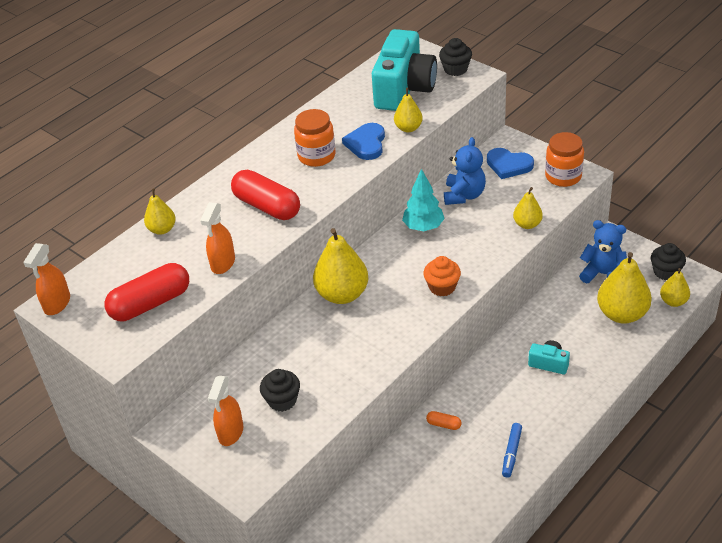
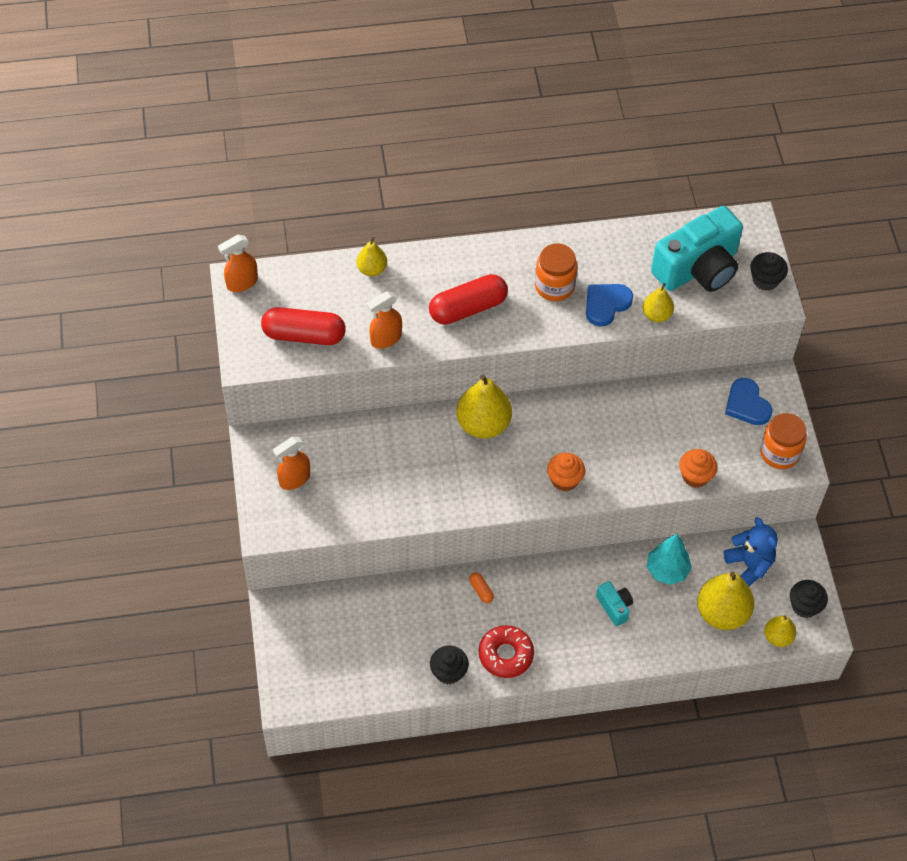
camera: 35 degrees right, 15 degrees up
(267, 206) = (468, 308): red capsule -> red capsule turned 75 degrees clockwise
(282, 400) = (353, 482): black cupcake -> black cupcake (448, 672)
(423, 227) = (610, 411): turquoise tree -> turquoise tree (667, 570)
(464, 195) = (675, 405): blue teddy bear -> none
(511, 453) = (505, 655): blue marker -> red donut
(527, 224) = (695, 476): yellow pear -> orange cupcake

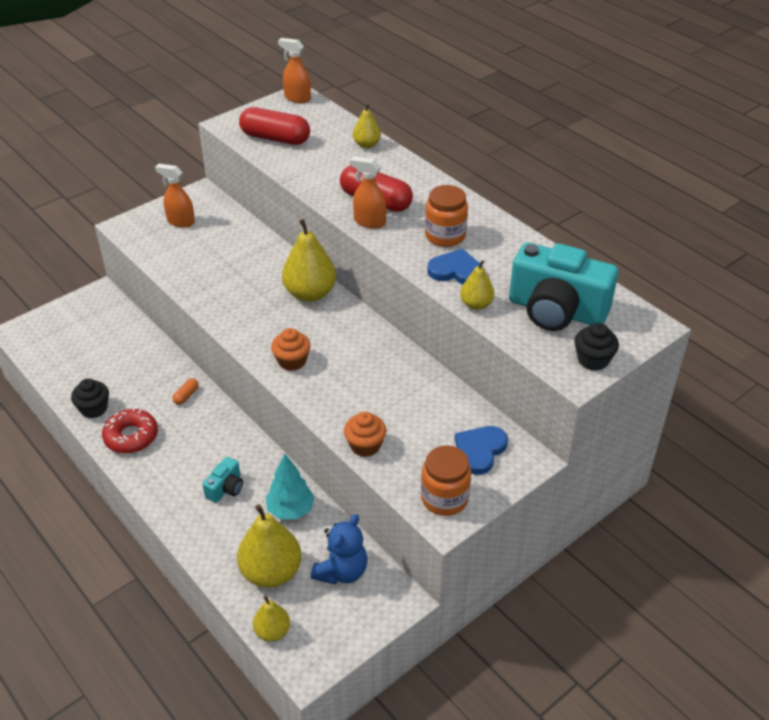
camera: 60 degrees right, 15 degrees down
(304, 335) = (275, 138): red capsule -> red capsule turned 45 degrees counterclockwise
(385, 338) = (307, 173): orange spray bottle -> orange spray bottle (369, 222)
(804, 606) = (325, 640): black cupcake -> none

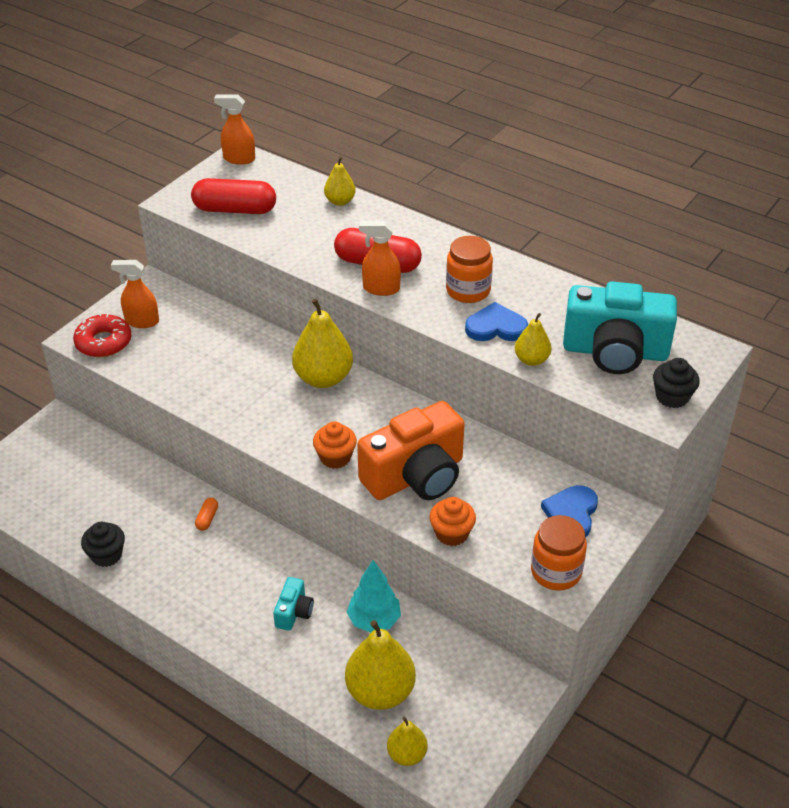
camera: 15 degrees left, 0 degrees up
(131, 436) = (163, 577): red donut -> red donut (103, 342)
(342, 571) = (454, 673): blue teddy bear -> none
(354, 390) = (416, 476): none -> orange camera

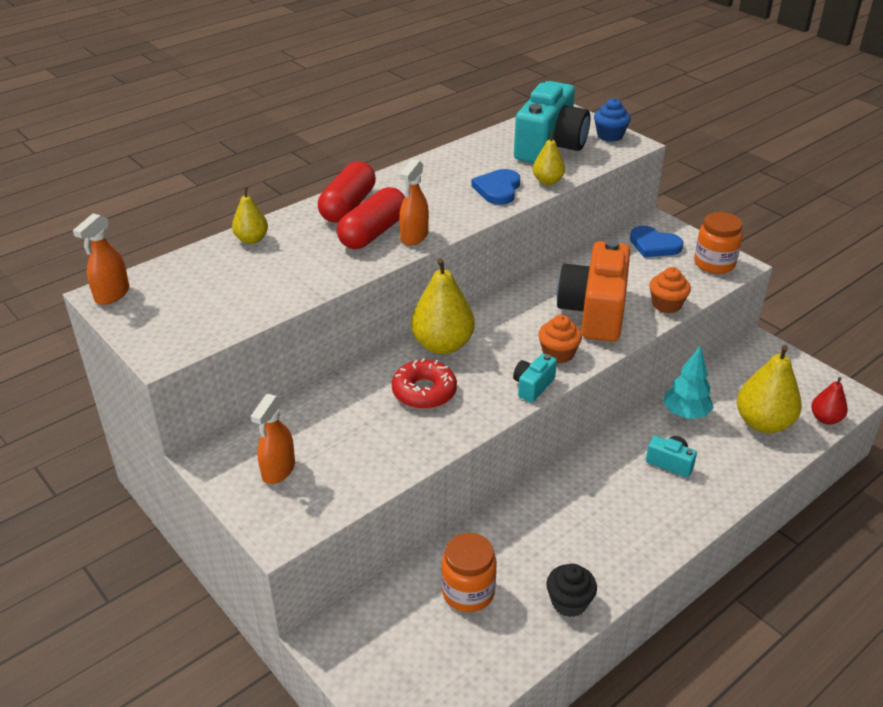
camera: 75 degrees left, 5 degrees down
(103, 342) = (301, 509): red donut -> red donut (424, 392)
(207, 519) = (535, 510): orange capsule -> none
(235, 209) = (215, 308): red capsule -> red capsule (348, 206)
(280, 446) = (533, 386): none -> turquoise camera
(407, 754) = (825, 419): yellow pear -> red pear
(416, 476) = (594, 312): orange camera -> orange camera turned 150 degrees counterclockwise
(468, 290) = (440, 194): orange jar -> orange jar (468, 592)
(672, 397) = (610, 135): black cupcake -> blue cupcake

